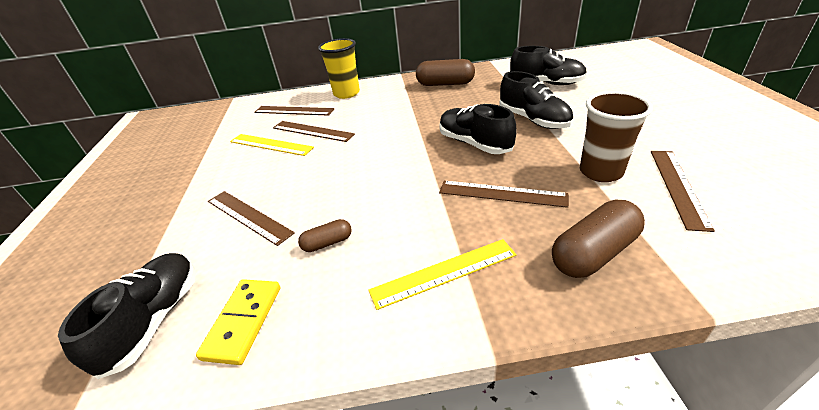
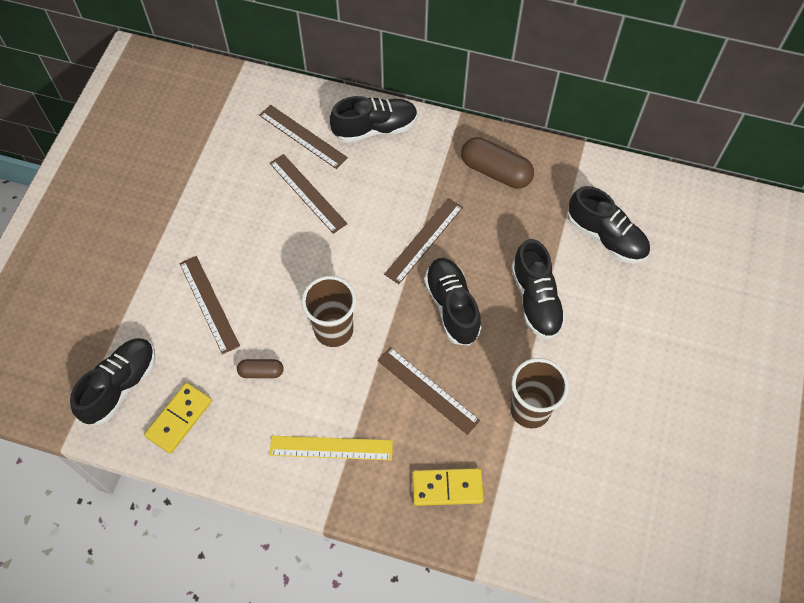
camera: 20 degrees right, 25 degrees up
(271, 144) = (258, 196): yellow ruler -> none
(346, 93) = (375, 128): yellow cup -> black shoe
(384, 190) = (334, 330): none -> brown cup
(593, 253) = (447, 487): brown capsule -> yellow domino
(678, 186) = (574, 461): brown ruler -> brown ruler (424, 240)

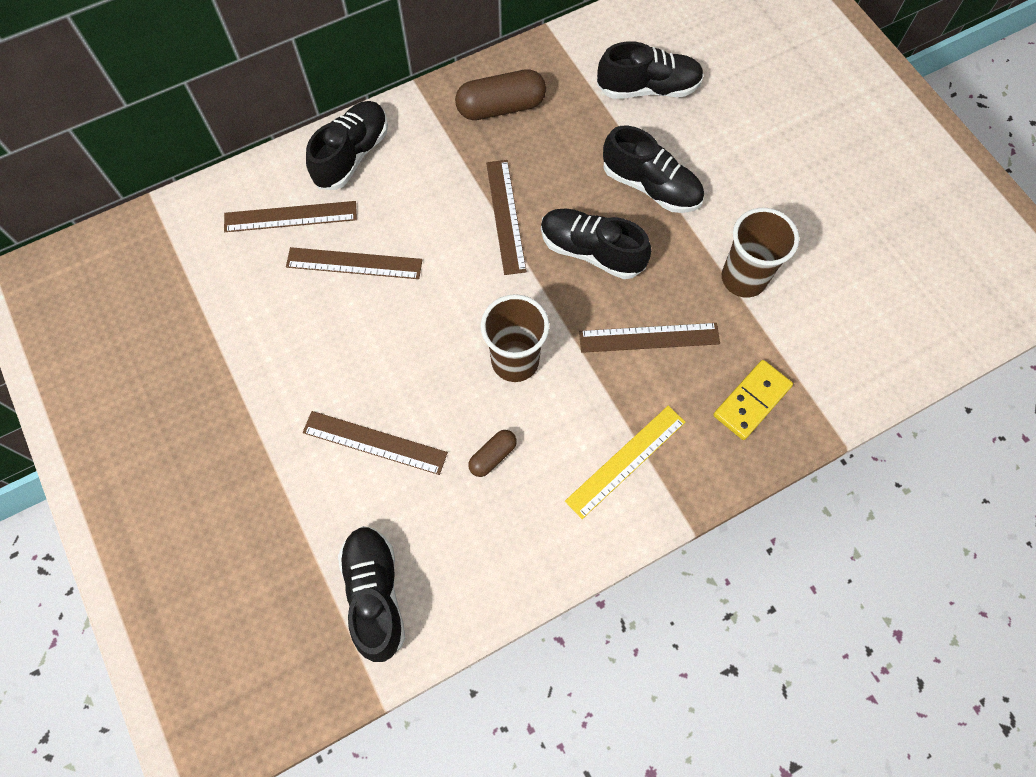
camera: 45 degrees left, 5 degrees up
(179, 419) = (466, 568): yellow domino -> none

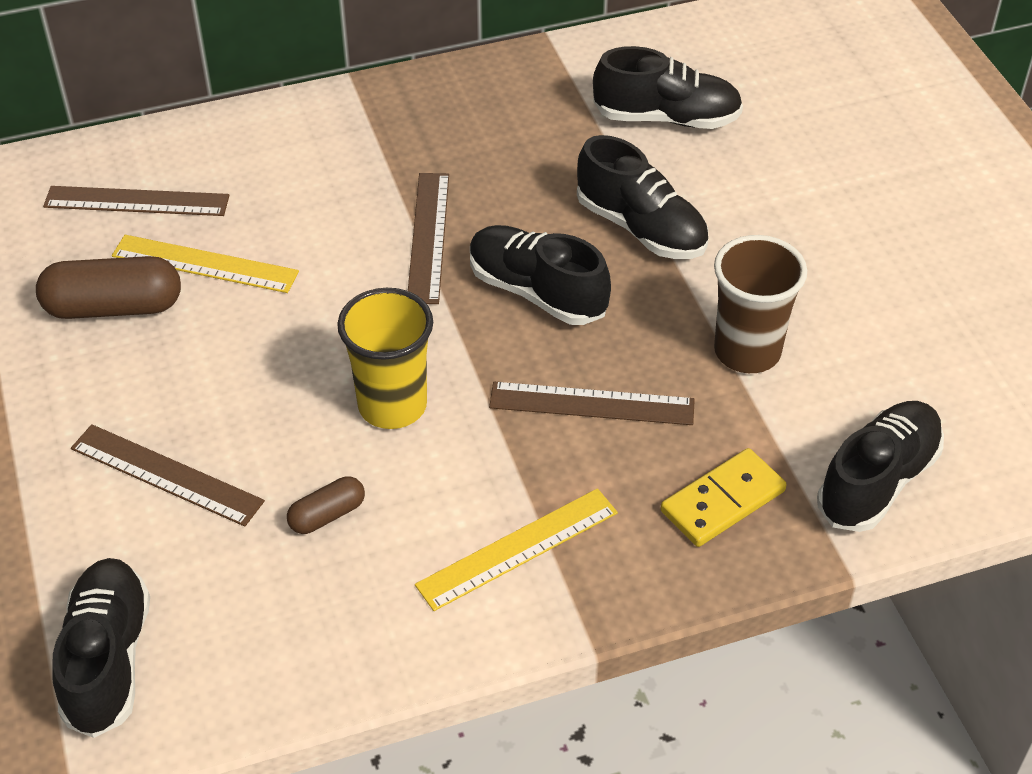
camera: 10 degrees right, 20 degrees down
(352, 155) = (240, 144): black shoe -> black shoe (877, 481)
(354, 263) = (205, 264): brown ruler -> yellow ruler
(501, 107) = (457, 115): brown capsule -> brown capsule (114, 307)
(515, 361) = (392, 405): brown cup -> yellow cup

